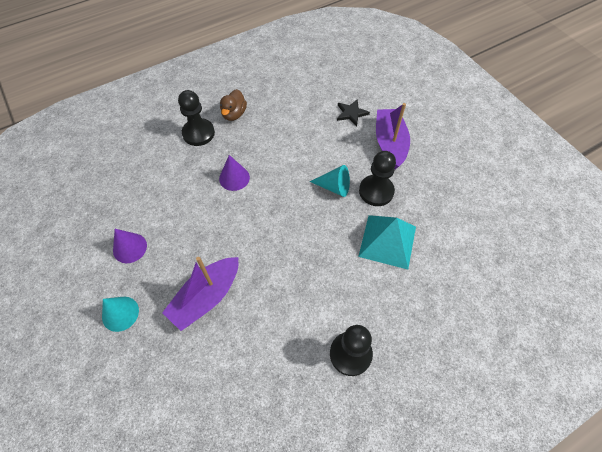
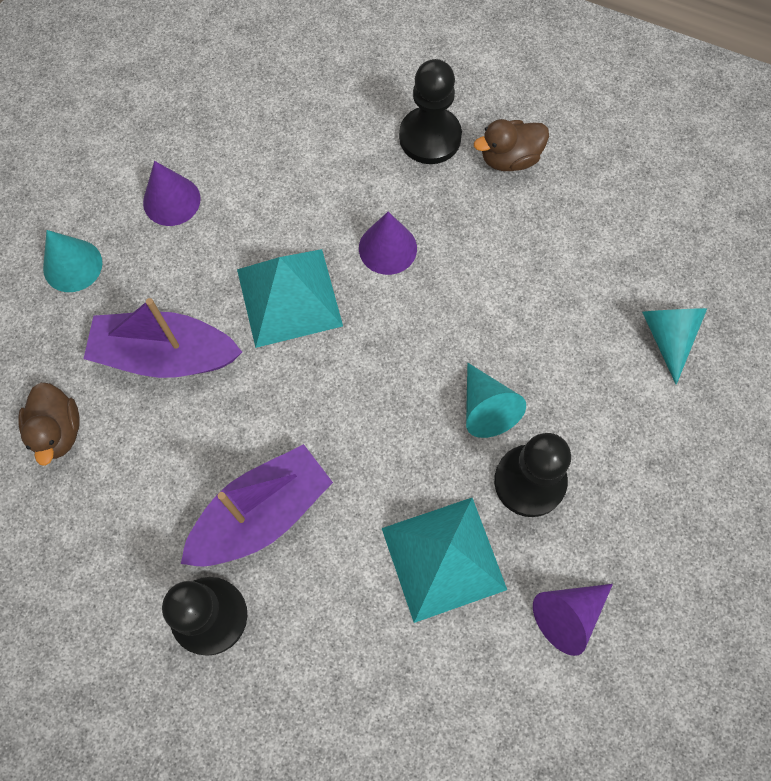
camera: 55 degrees right, 10 degrees up
(203, 373) = (58, 431): none -> brown duck
(223, 228) = (289, 297): none -> turquoise pyramid
(351, 113) = (668, 337): black star -> turquoise cone
(390, 143) = (653, 444): purple boat -> purple boat (262, 514)
(439, 212) = (568, 615): none -> purple cone

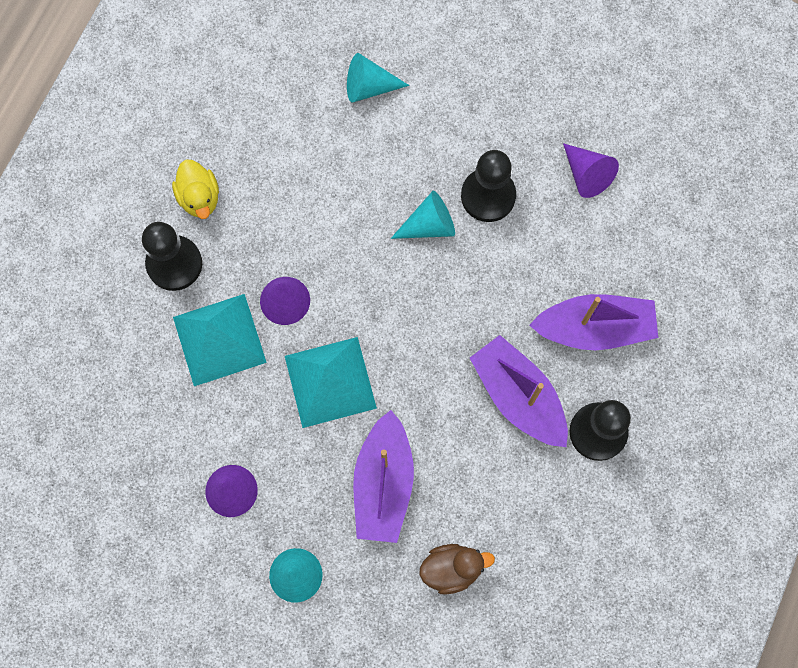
camera: 90 degrees left, 5 degrees up
(349, 617) = (594, 328): none -> purple boat
(443, 558) = (548, 260): turquoise pyramid -> turquoise pyramid (219, 339)
(509, 159) = (199, 198): brown duck -> yellow duck

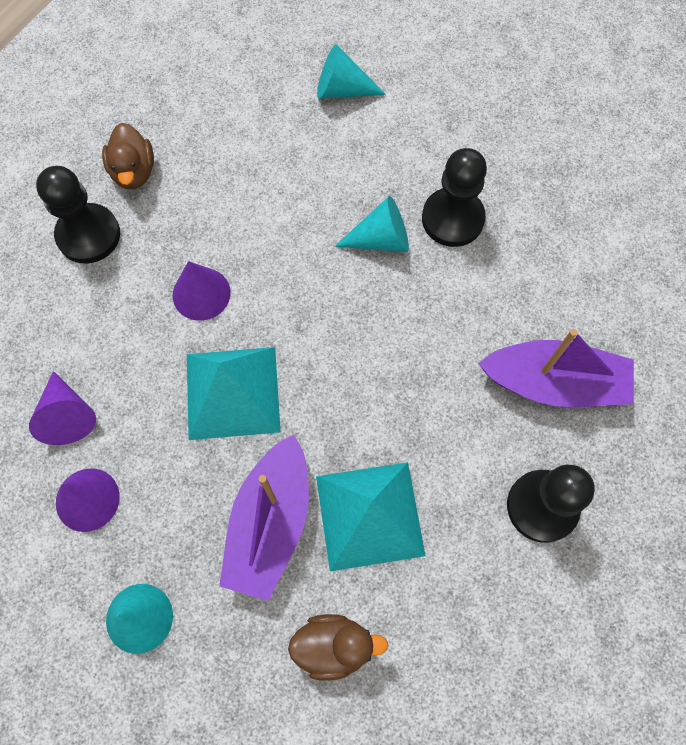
camera: 10 degrees right, 5 degrees down
(199, 198) = (134, 172): yellow duck -> brown duck
(219, 339) = (117, 324): turquoise pyramid -> turquoise pyramid (369, 515)
(518, 396) = (451, 447): purple boat -> none
(586, 175) = (568, 214): purple cone -> purple cone (67, 415)

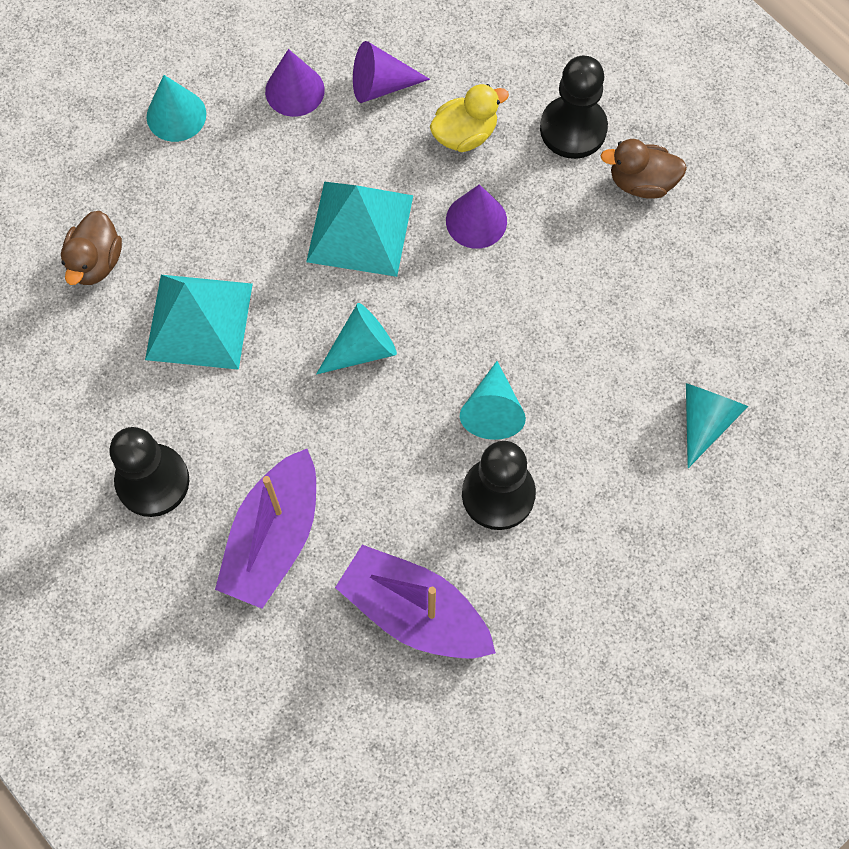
camera: 105 degrees right, 0 degrees up
(111, 324) = (465, 134): none -> yellow duck
(270, 523) = (221, 234): purple boat -> purple boat (414, 611)
(355, 358) = (362, 349): none -> turquoise cone

